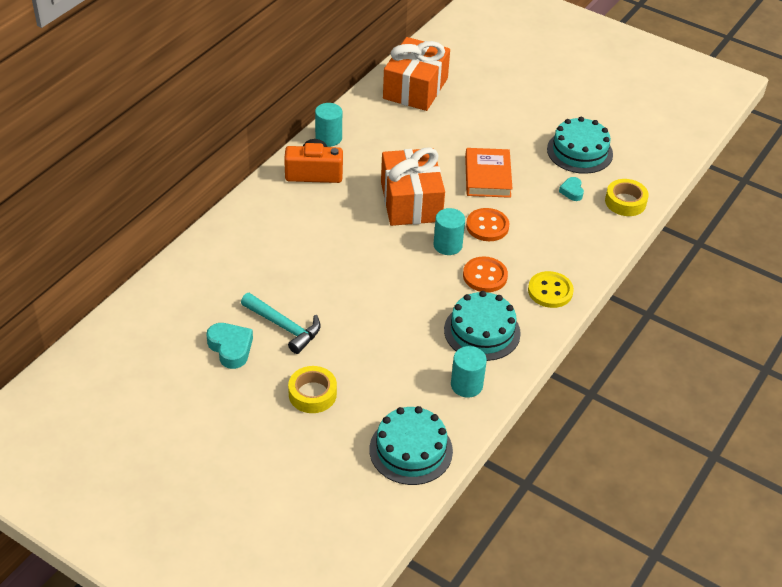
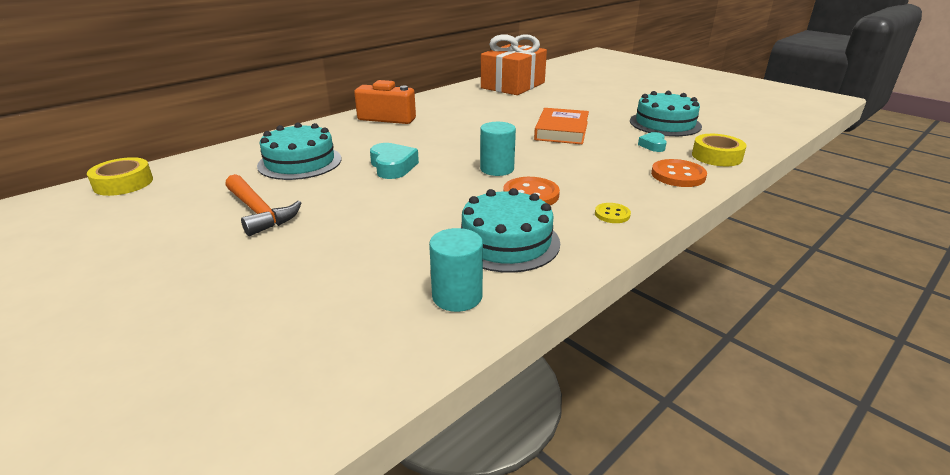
camera: 15 degrees right, 15 degrees down
(230, 348) = (178, 223): turquoise heart -> turquoise heart (392, 166)
(284, 327) = (259, 212): turquoise hammer -> orange hammer
(312, 394) = (230, 279): yellow tape -> yellow tape (123, 183)
(328, 138) = (417, 102): turquoise cylinder -> none
(411, 202) = (473, 139): orange gift -> none
(411, 450) = (317, 372): turquoise cake -> turquoise cake (300, 162)
(487, 226) = (548, 160): orange button -> orange button (678, 175)
(550, 291) = (612, 214): yellow button -> yellow button, size x0.58

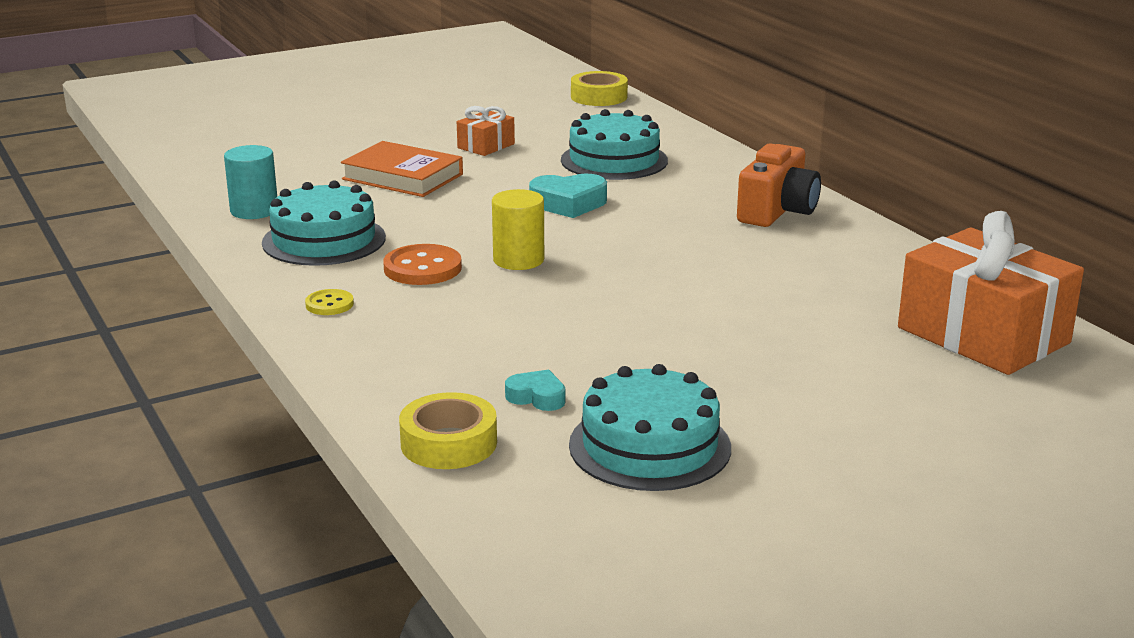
camera: 105 degrees right, 5 degrees down
(259, 212) = (486, 146): orange hammer -> orange gift
(497, 169) = (518, 260): turquoise cylinder -> yellow cylinder
(561, 131) = (654, 332): orange book -> orange book (402, 177)
(678, 175) = (402, 381): orange button -> none

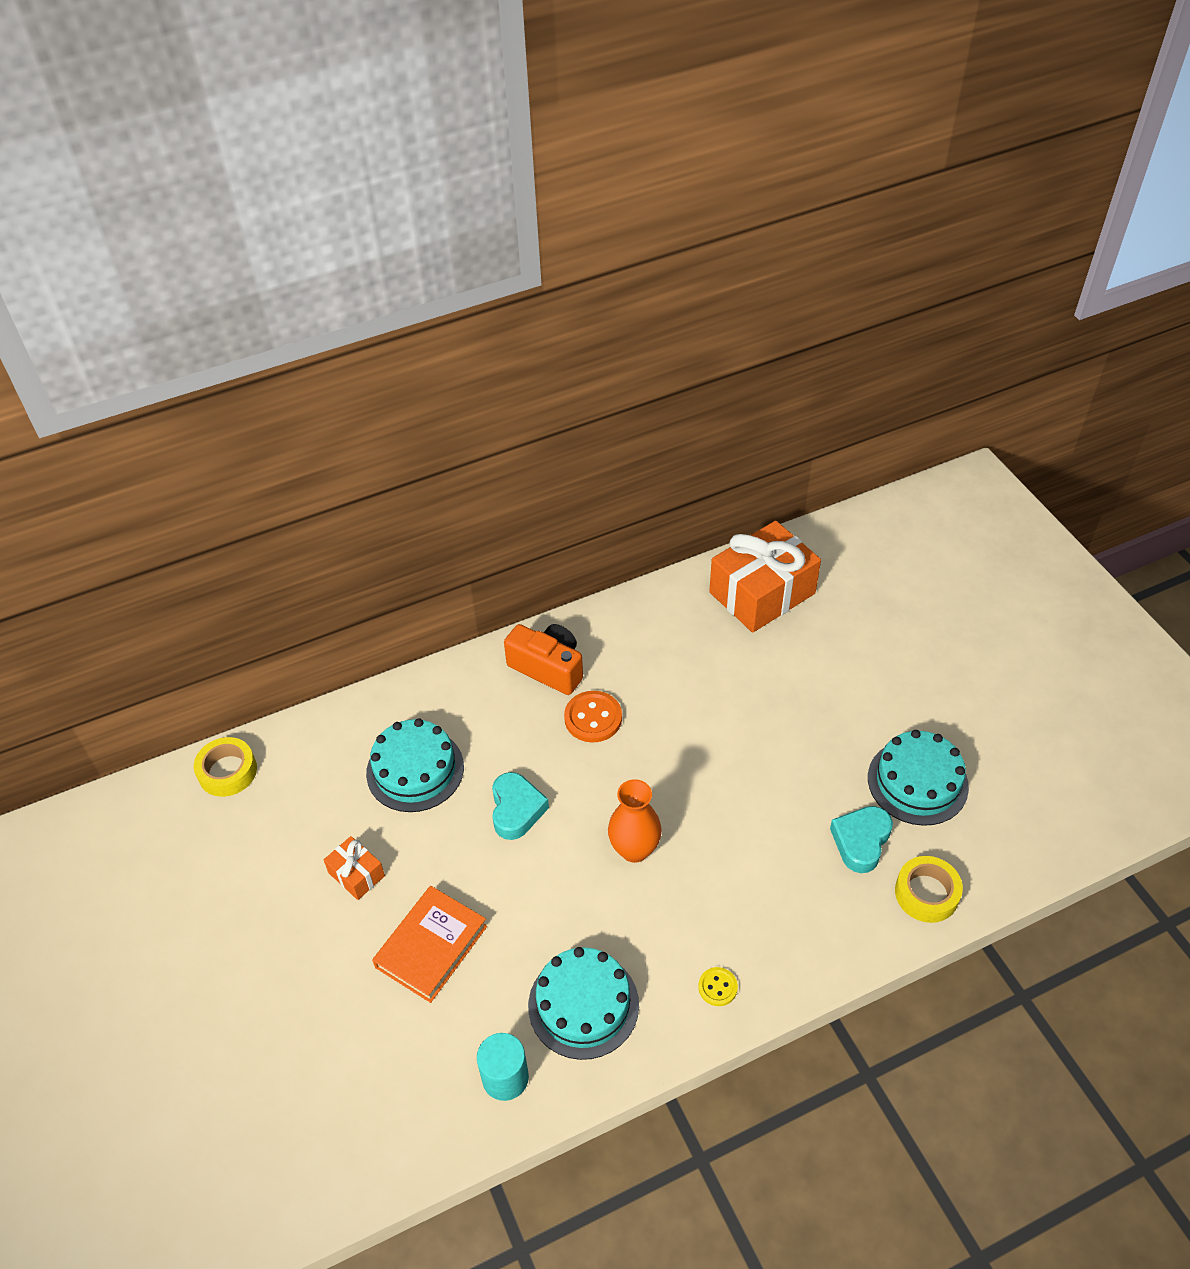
camera: 85 degrees left, 25 degrees up
(422, 268) = (648, 920): orange button -> orange button (593, 718)
(518, 260) = (634, 849): yellow cylinder -> orange vase
(537, 397) = (861, 841): turquoise heart -> turquoise heart, size x1.64

